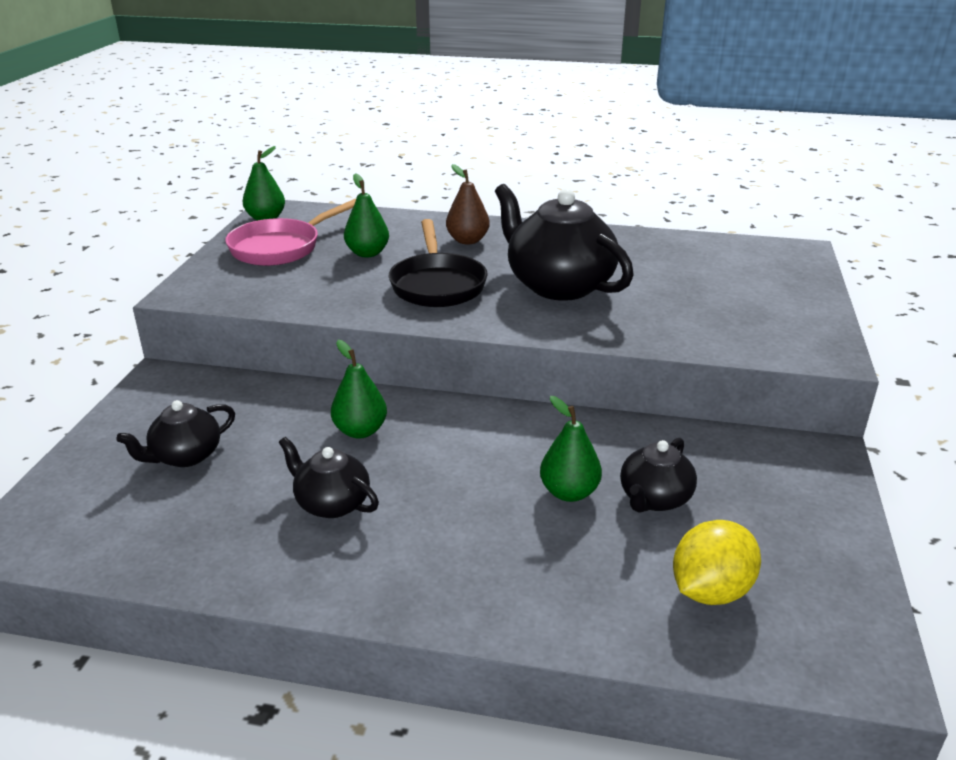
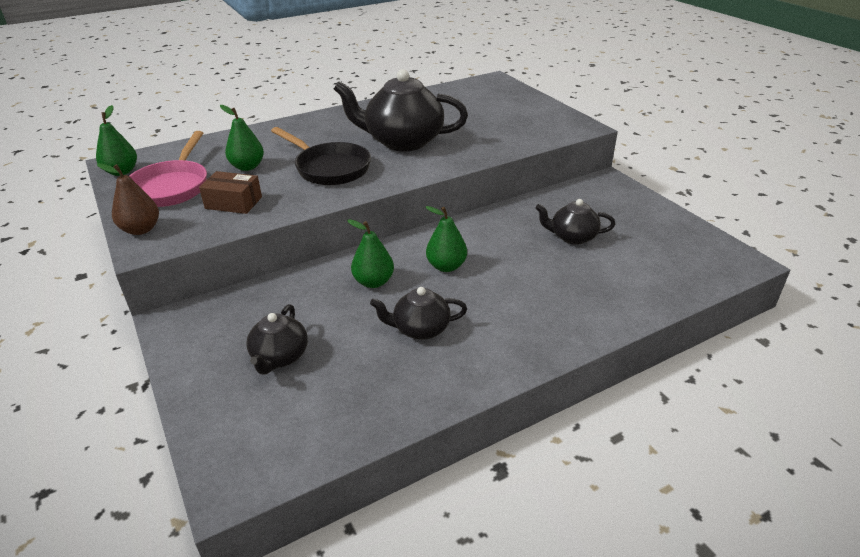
camera: 40 degrees left, 5 degrees up
(303, 283) = (233, 203): none -> brown box
(467, 240) = (304, 135): brown pear -> brown pear (141, 229)
(569, 492) = (532, 254): green pear -> green pear (446, 266)
(654, 499) = (572, 237): black teapot -> black teapot turned 105 degrees clockwise
(710, 590) = (650, 264): yellow lemon -> none

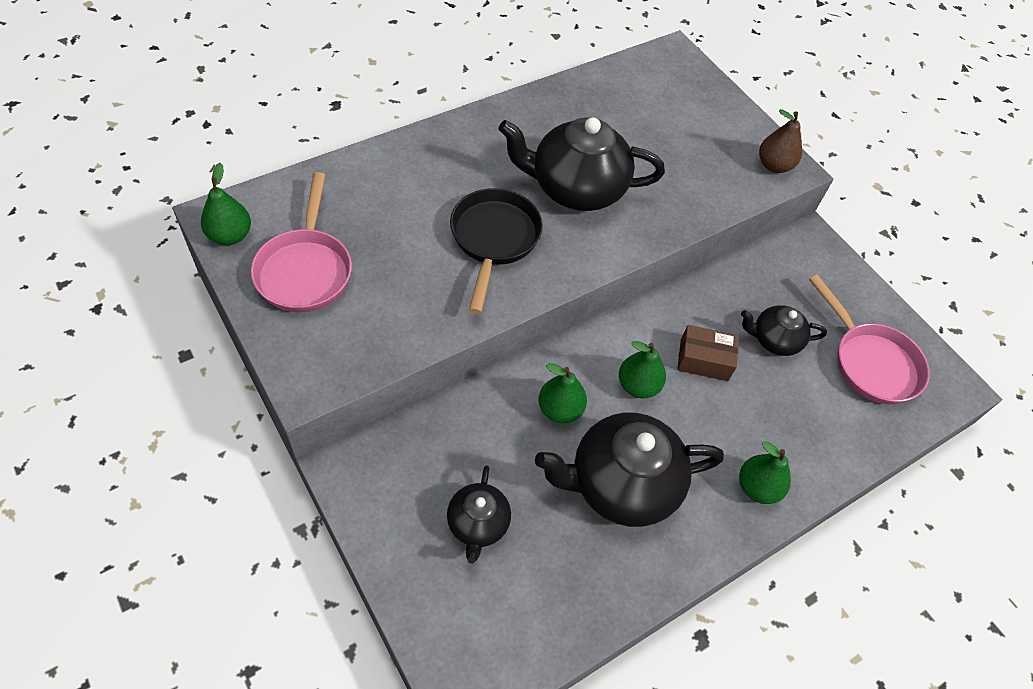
camera: 10 degrees left, 20 degrees up
(141, 229) = (292, 353): brown pear -> brown pear (774, 165)
(233, 203) = (391, 305): brown box -> brown box (704, 360)
(247, 167) = (390, 233): green pear -> green pear (757, 487)
(329, 168) = (494, 240): black pan -> black pan turned 120 degrees counterclockwise
(420, 329) = (621, 484): black teapot -> black teapot, size x1.86
(661, 248) = (870, 362): none -> pink pan

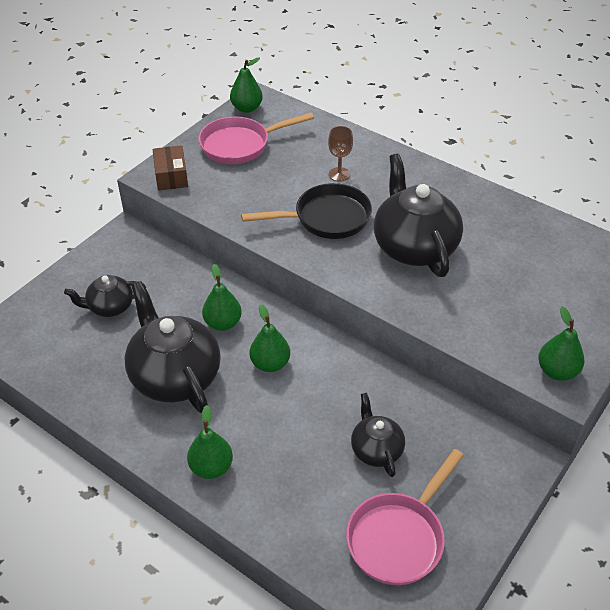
camera: 75 degrees right, 10 degrees down
(424, 199) = (339, 174): none -> brown goblet
(704, 360) = (321, 401): brown box -> brown box (171, 176)
(774, 165) = (557, 371): brown pear -> green pear

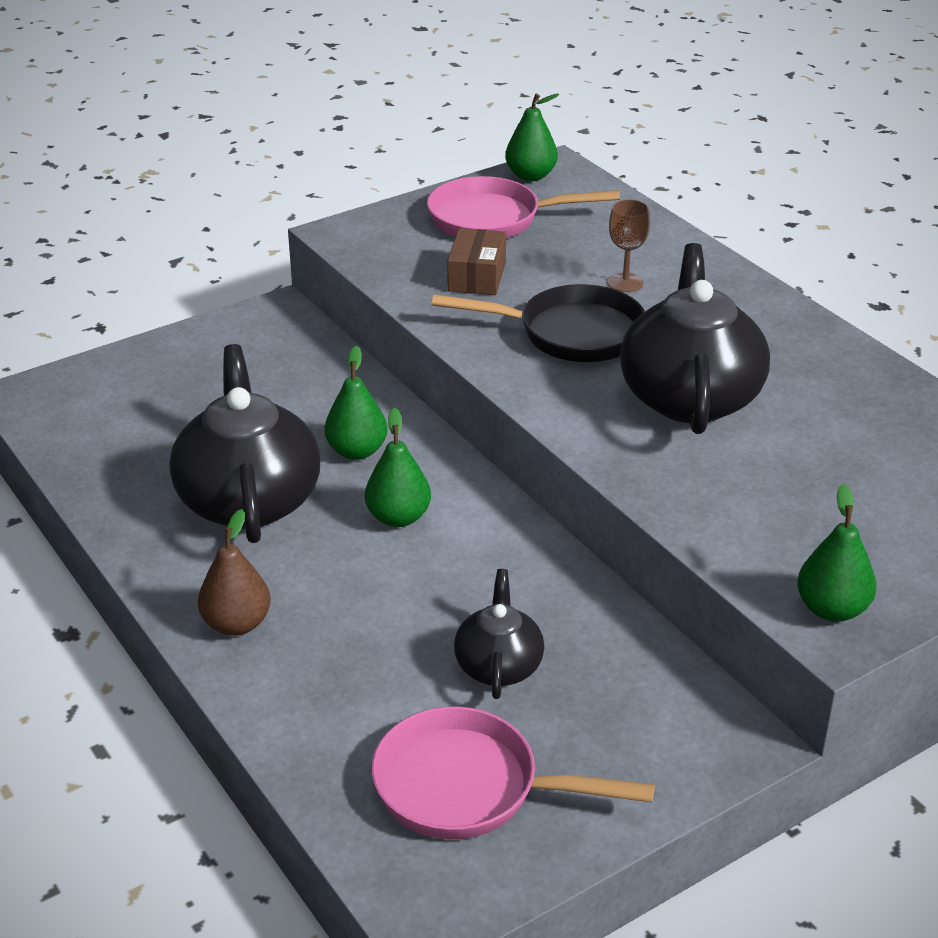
camera: 20 degrees right, 10 degrees down
(110, 307) = (205, 395): black teapot -> none
(171, 176) = (367, 238): brown box -> brown box (477, 276)
(211, 467) = (237, 624): green pear -> brown pear
(399, 537) = (469, 787): pink pan -> pink pan turned 45 degrees clockwise

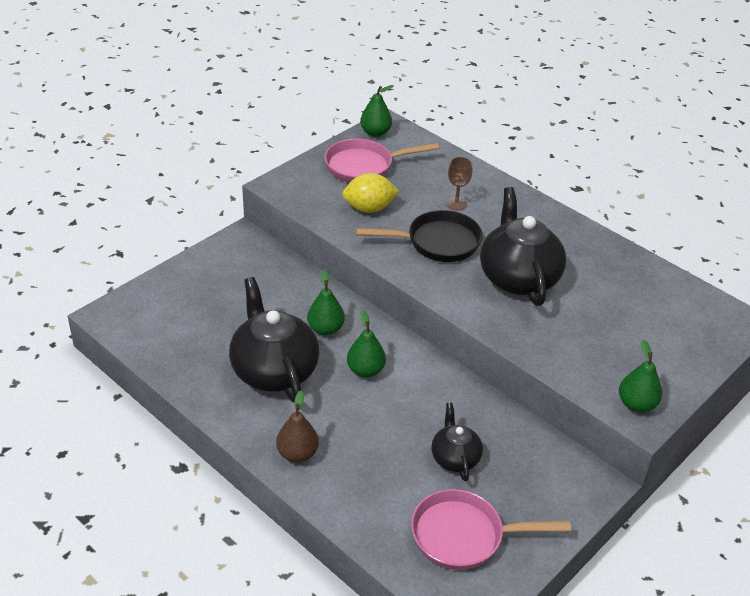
camera: 15 degrees left, 5 degrees up
(477, 276) = (369, 208): brown box -> yellow lemon

